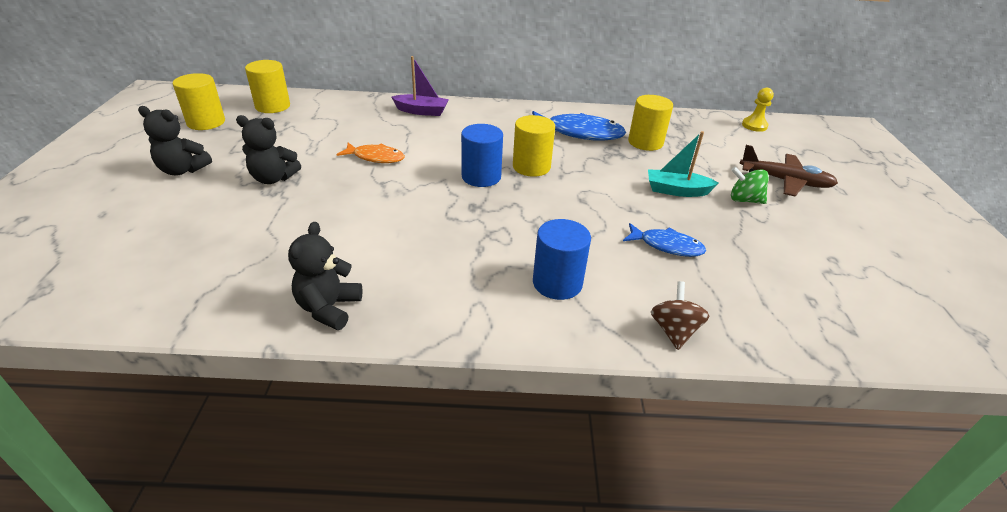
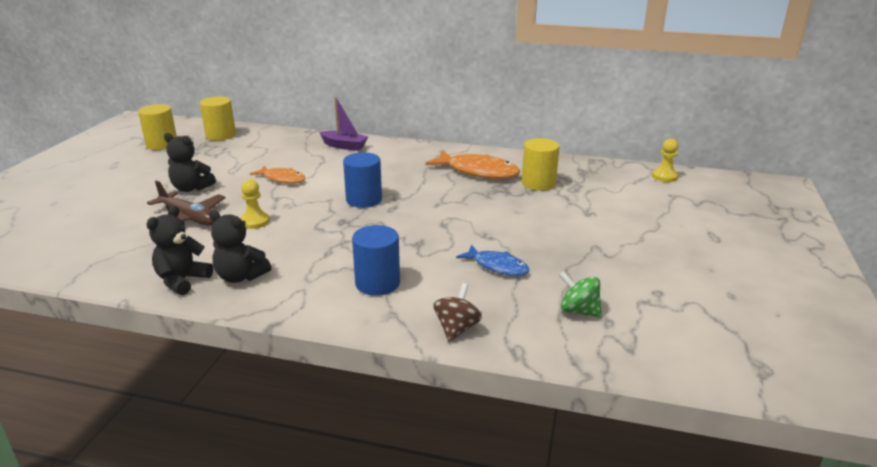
camera: 15 degrees right, 10 degrees down
(183, 170) = (126, 177): black teddy bear -> black teddy bear (240, 276)
(374, 216) = (255, 221): none -> yellow pawn
(531, 167) = (414, 195): yellow cylinder -> none
(579, 133) = (478, 171): blue fish -> orange fish
(676, 190) = (540, 224): turquoise boat -> none
(744, 200) = (603, 237): green spinning top -> green spinning top (578, 311)
(785, 181) = (659, 225): brown plane -> brown plane (189, 218)

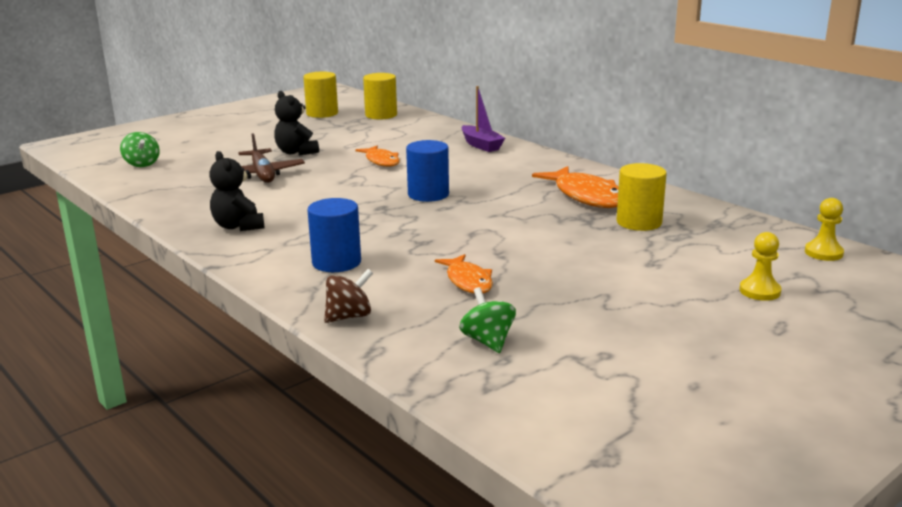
camera: 35 degrees right, 5 degrees down
(39, 239) = (142, 164): none -> green spinning top
(182, 280) = (194, 217): black teddy bear -> none
(255, 221) = (308, 189): yellow pawn -> yellow pawn (759, 291)
(497, 266) = (468, 281): blue fish -> orange fish

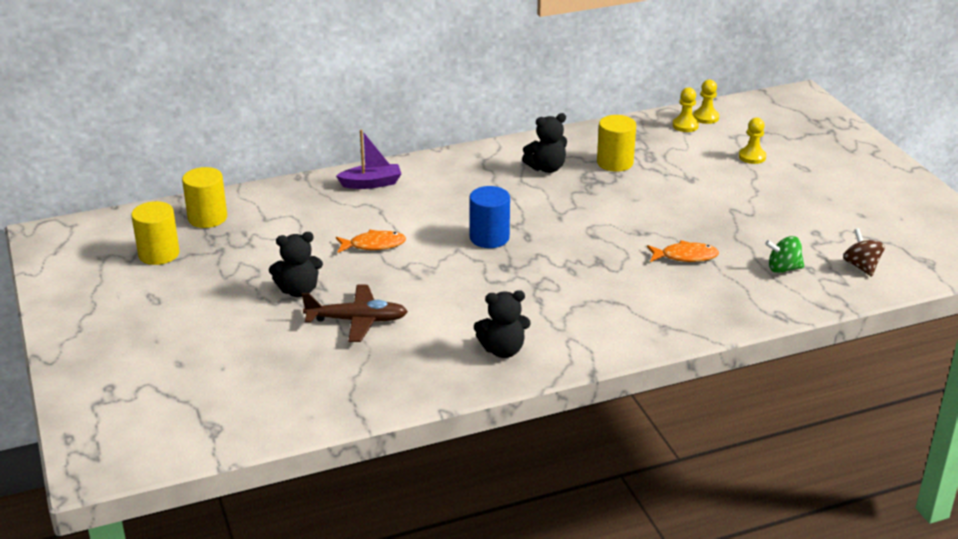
camera: 70 degrees left, 10 degrees up
(142, 164) = (249, 401): green spinning top -> none
(336, 262) = (619, 308): blue cylinder -> none
(349, 316) = (722, 317): brown spinning top -> brown spinning top (861, 266)
(587, 196) = (546, 168): orange fish -> black teddy bear
(782, 244) = (685, 125): none -> yellow pawn

